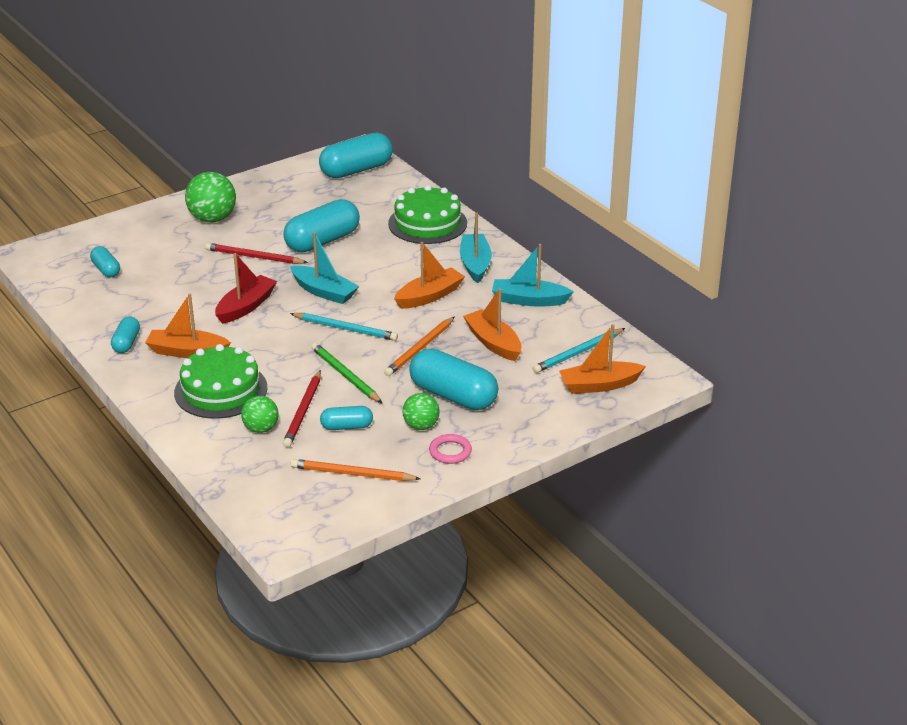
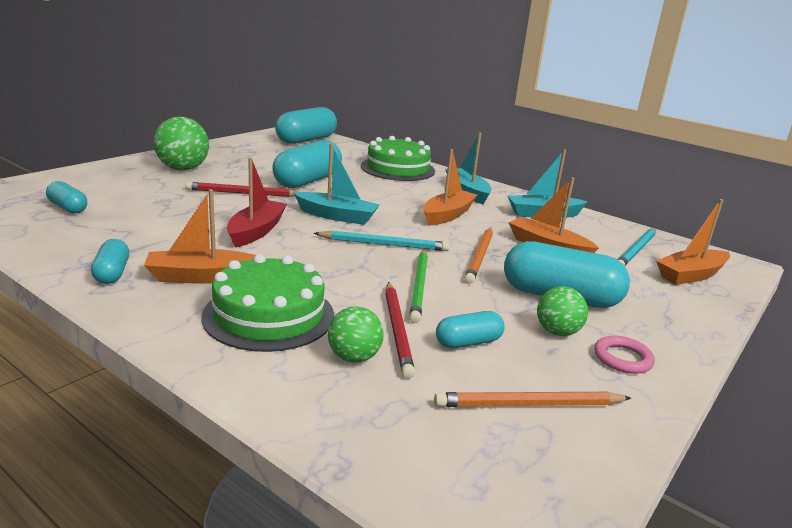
camera: 20 degrees left, 10 degrees down
(345, 375) = (419, 287): green pencil -> green pencil turned 120 degrees counterclockwise

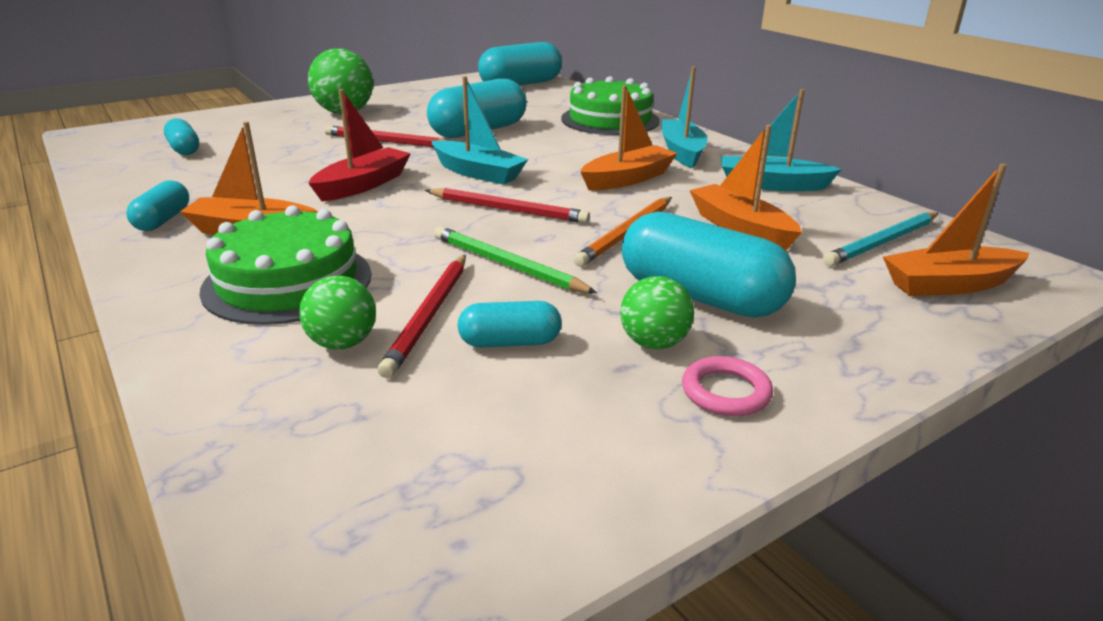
camera: 20 degrees right, 5 degrees up
(384, 244) = (508, 210): turquoise pencil -> red pencil
(419, 287) = (507, 265): green pencil -> green pencil turned 105 degrees clockwise
(529, 405) = (522, 436): orange pencil -> none

